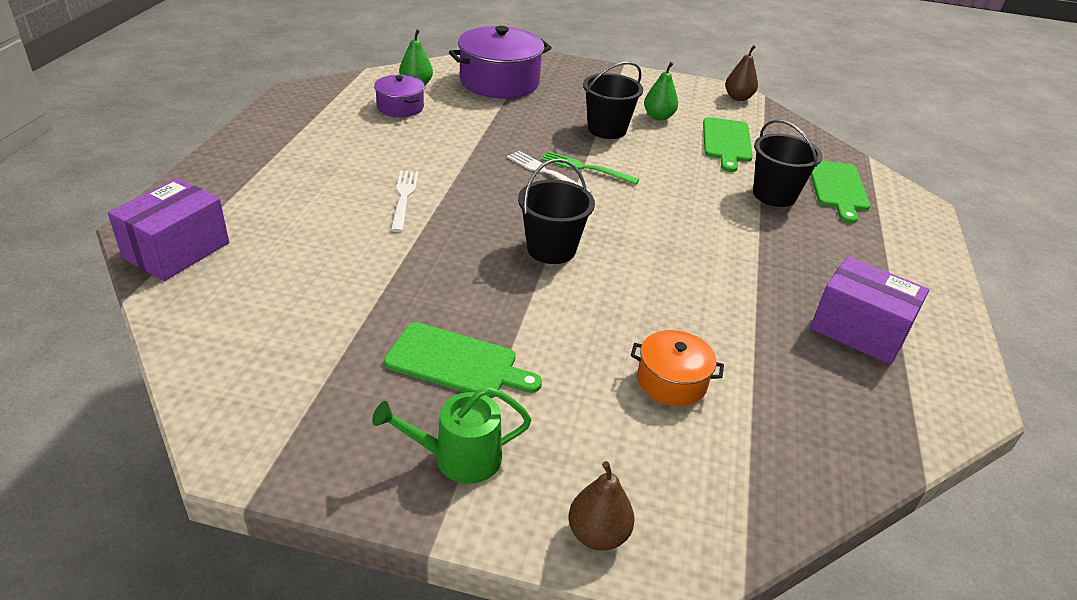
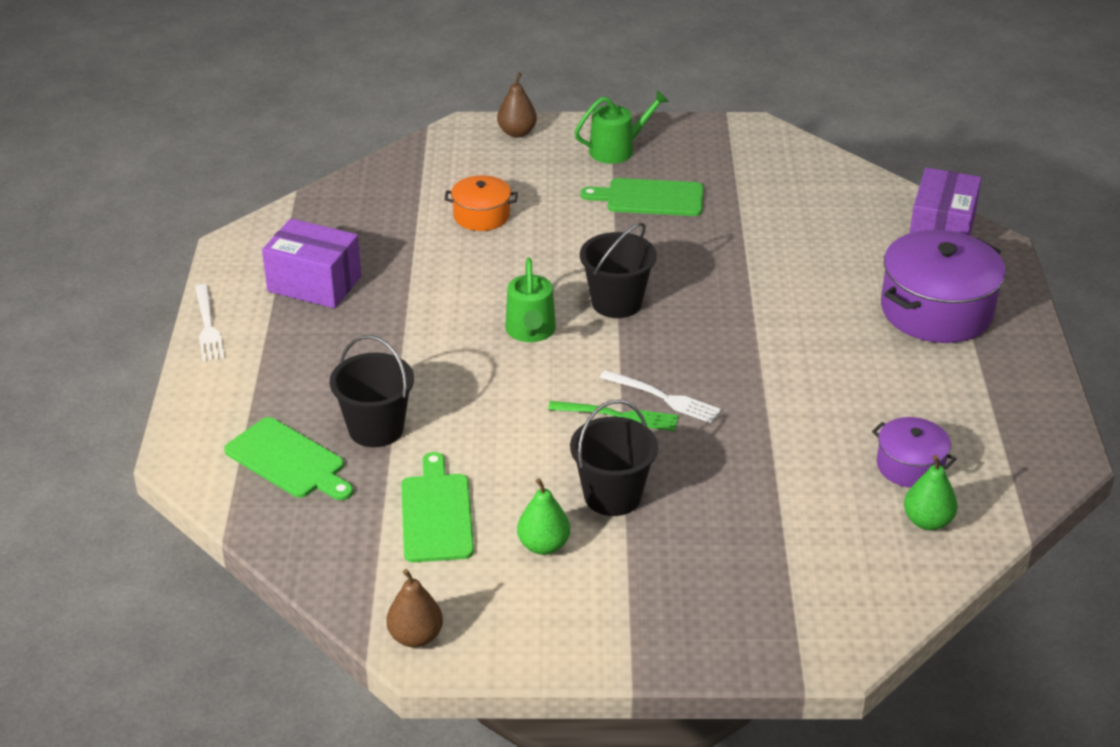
camera: 170 degrees right, 0 degrees up
(404, 197) = (796, 328): white fork -> white fork (208, 327)
(499, 82) = (814, 565): purple pot -> purple pot (936, 310)
(639, 240) = (530, 331): none -> green watering can
(838, 188) = (288, 461): green cutting board -> green cutting board turned 135 degrees clockwise

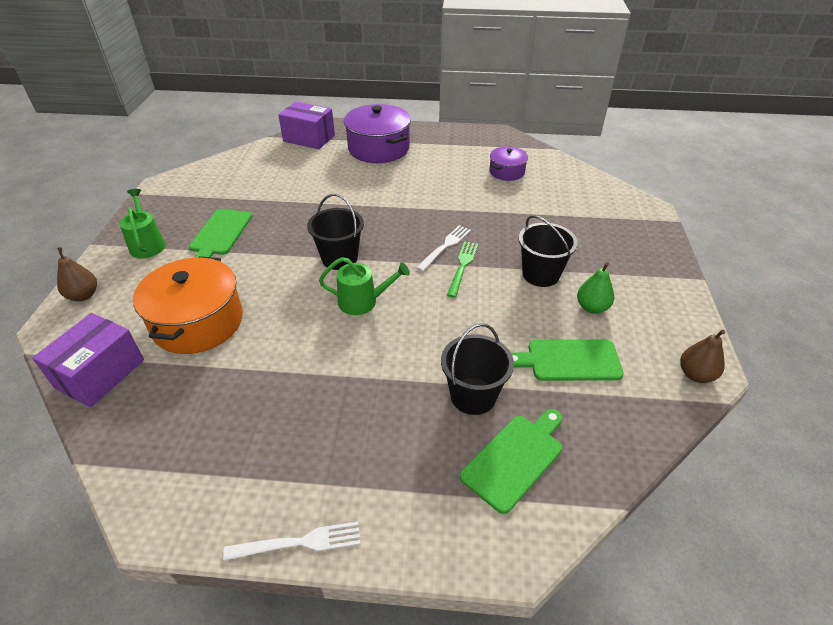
camera: 85 degrees left, 5 degrees up
(314, 284) = (255, 443): purple box -> purple box (100, 374)
(481, 215) = (198, 322): orange pot -> orange pot, size x1.85
(927, 521) = (548, 172): green pear -> none

